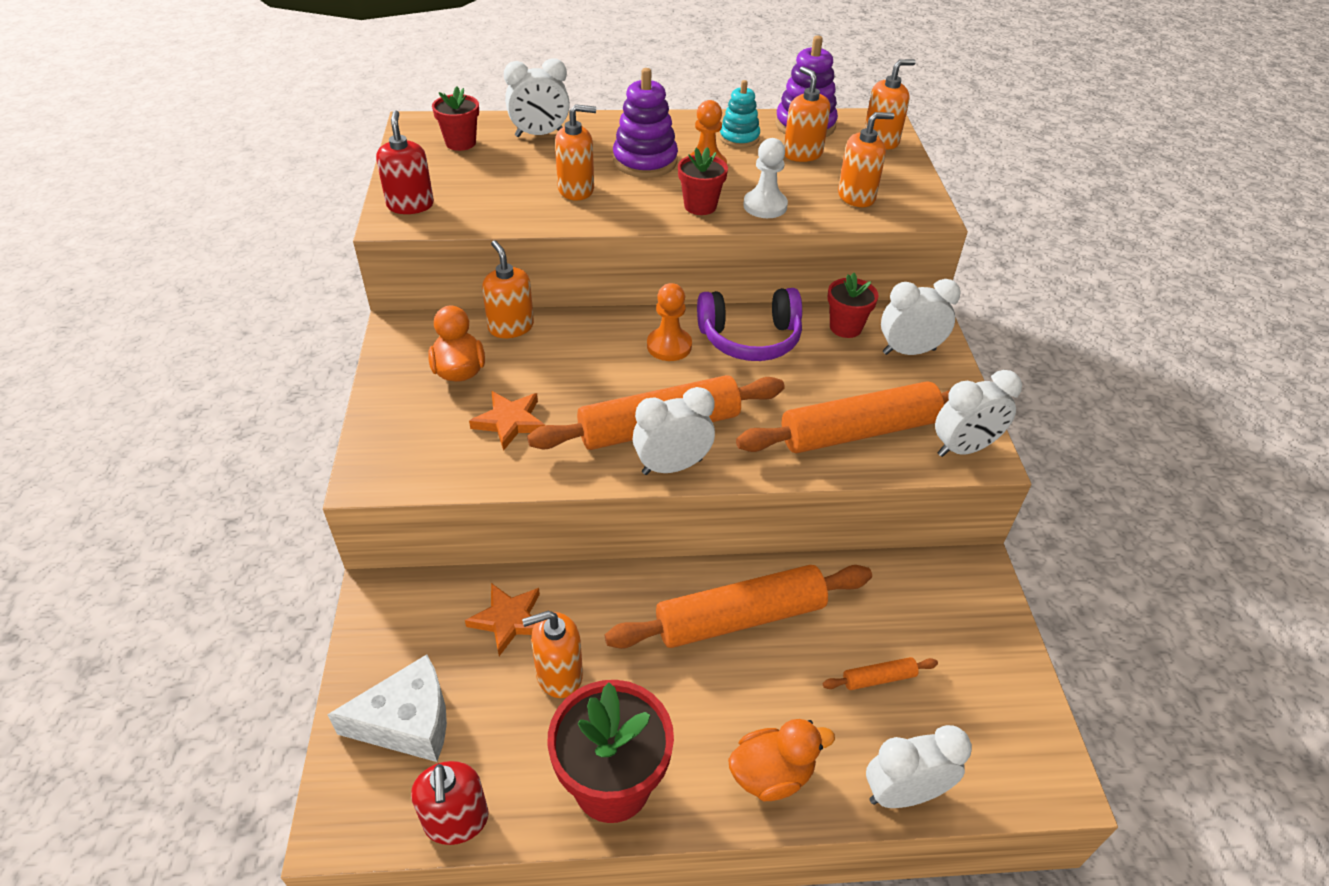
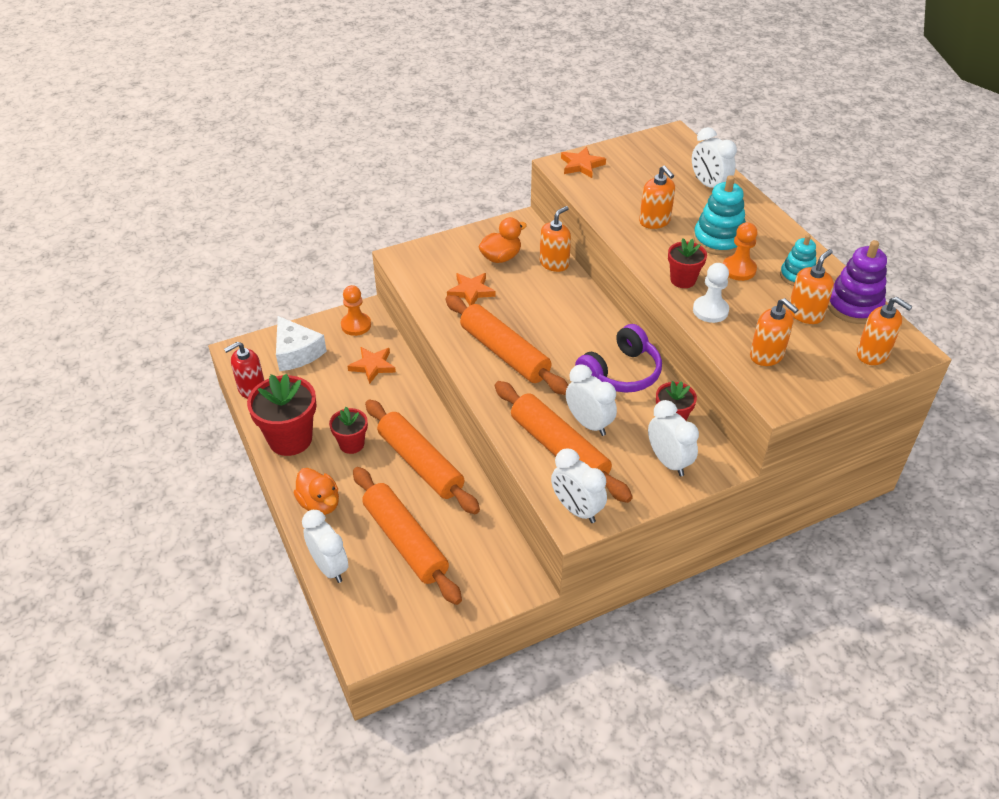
camera: 70 degrees right, 0 degrees up
(410, 205) = (581, 165): red soap dispenser -> orange star
(460, 143) = (667, 158): red flower pot -> red flower pot (351, 444)
(559, 674) = (347, 397): orange soap dispenser -> none
(645, 161) = (718, 240): purple stacking toy -> turquoise stacking toy
(669, 346) = (585, 336): orange pawn -> orange pawn (356, 325)
(672, 466) = (474, 368): white clock -> white clock (589, 424)
(750, 339) = (621, 373): purple headphones -> purple headphones turned 105 degrees counterclockwise
(878, 678) = (405, 541): orange rolling pin -> orange rolling pin, size x2.40

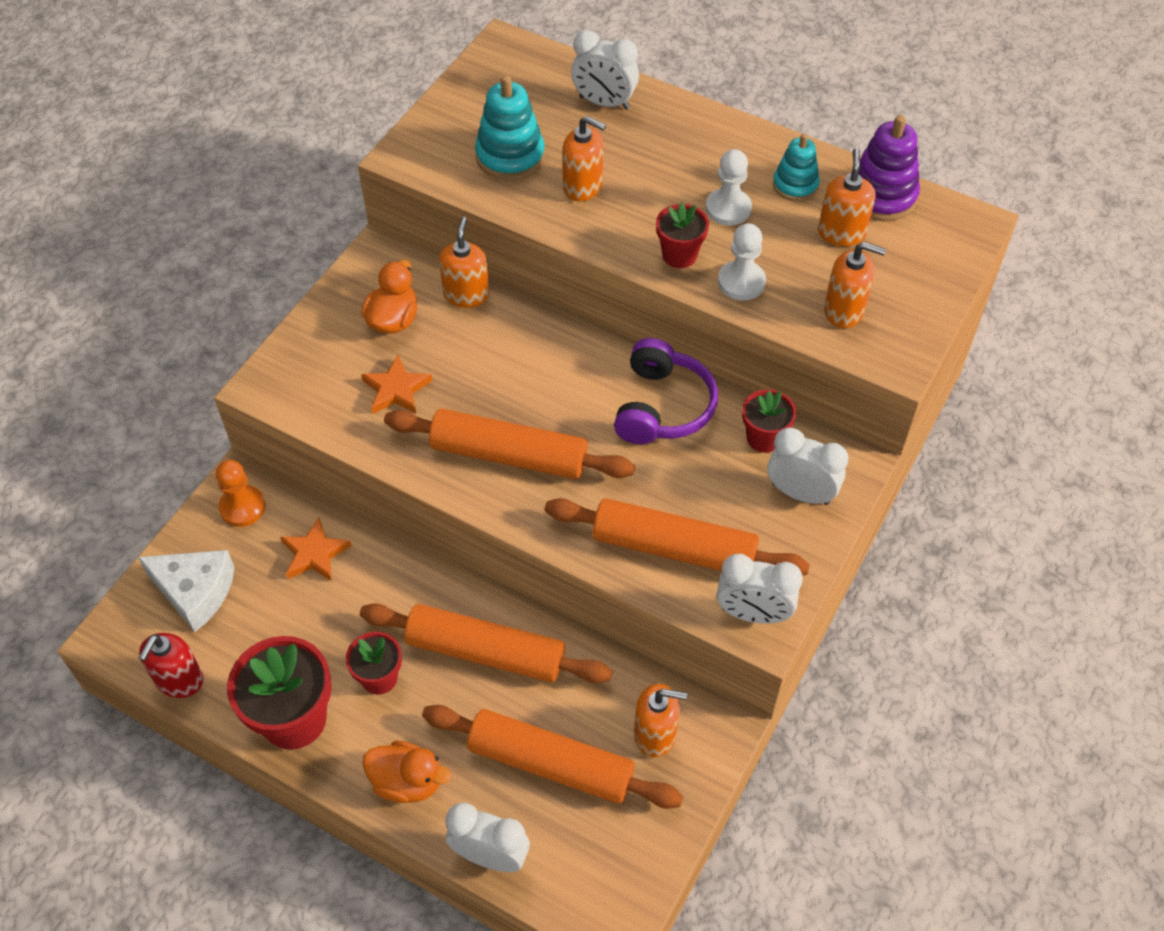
camera: 35 degrees left, 10 degrees up
(581, 165) = (429, 144): orange star -> none
(589, 424) = (680, 495): white clock -> none
(718, 240) = (675, 177): turquoise stacking toy -> turquoise stacking toy (510, 156)
(738, 269) = (728, 208): orange pawn -> white pawn
(872, 354) = (944, 250): orange soap dispenser -> orange soap dispenser (655, 734)

